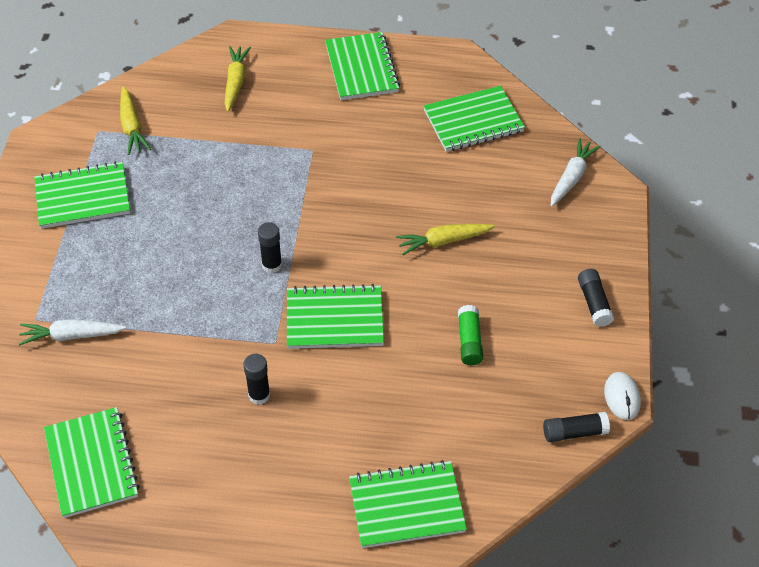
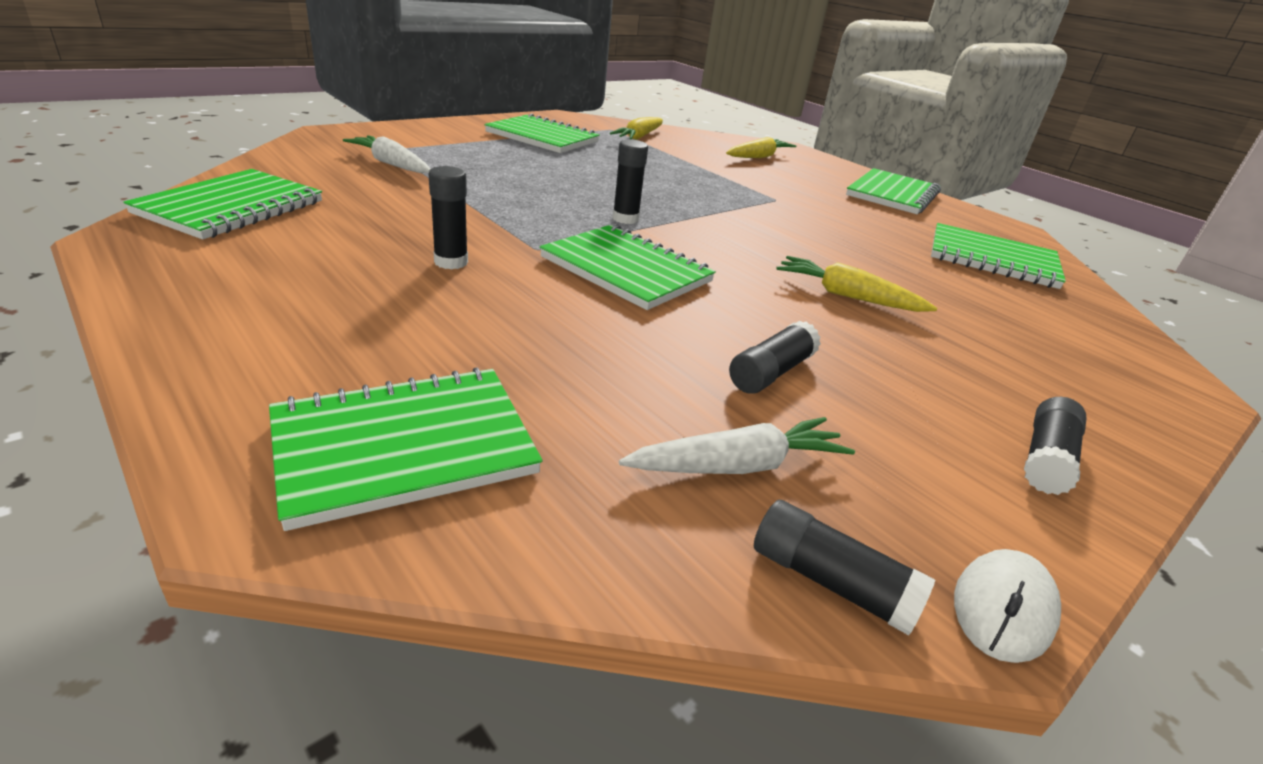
camera: 40 degrees right, 20 degrees down
(406, 506) = (404, 446): green notebook -> green notebook turned 60 degrees counterclockwise
(469, 341) = (771, 372): green glue stick -> black glue stick
(571, 177) = (1109, 345): white carrot -> white carrot (738, 466)

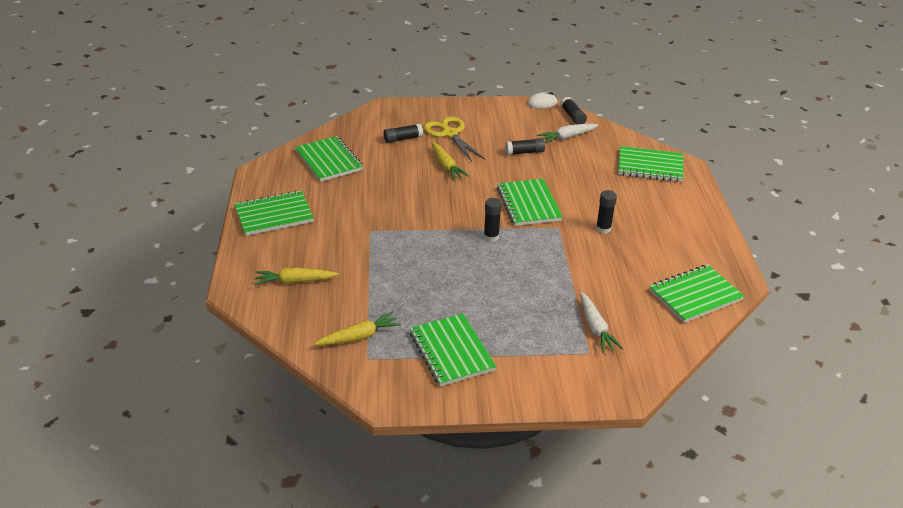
camera: 140 degrees left, 5 degrees up
(738, 466) = (567, 137): white carrot -> white carrot turned 45 degrees counterclockwise
(969, 365) = (449, 133): none -> yellow scissors
(1046, 459) = (478, 112): black glue stick -> black glue stick (403, 139)

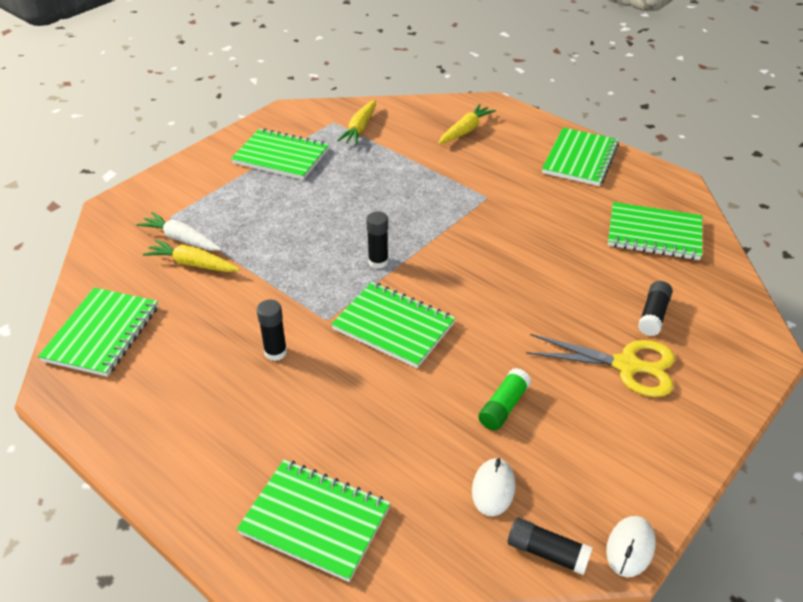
camera: 135 degrees right, 5 degrees up
(446, 166) = (547, 312): yellow carrot -> yellow carrot (193, 264)
(524, 152) = (503, 407): black glue stick -> green glue stick
(567, 137) = (493, 488): white carrot -> white mouse
(650, 166) = (315, 521): green notebook -> green notebook turned 60 degrees clockwise

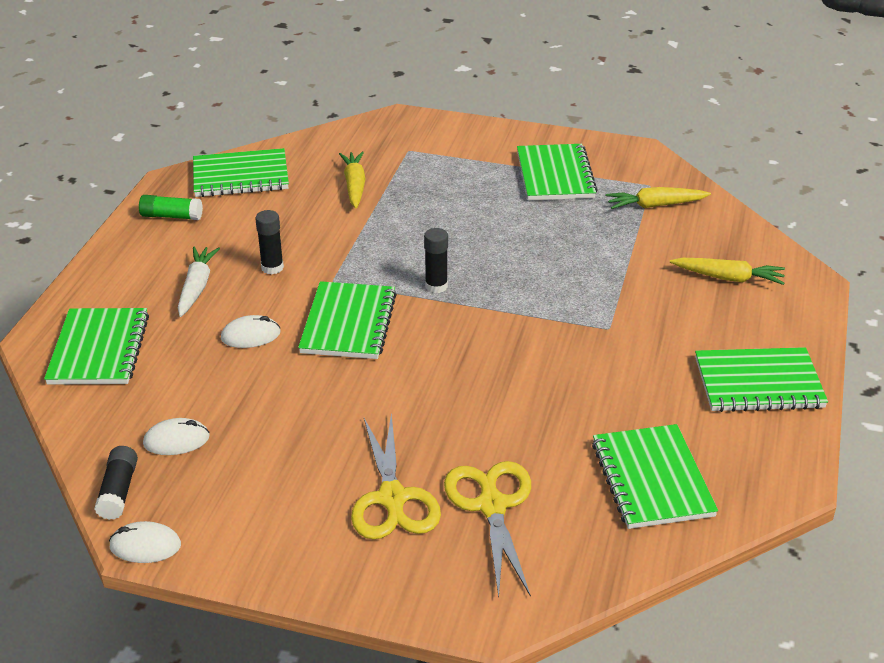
camera: 65 degrees right, 5 degrees down
(181, 239) = (383, 168): white carrot -> white carrot (197, 287)
(369, 395) = (250, 335): none -> white mouse
(503, 407) = (281, 422): green glue stick -> green glue stick (171, 216)
(653, 315) = (491, 505): black glue stick -> yellow scissors

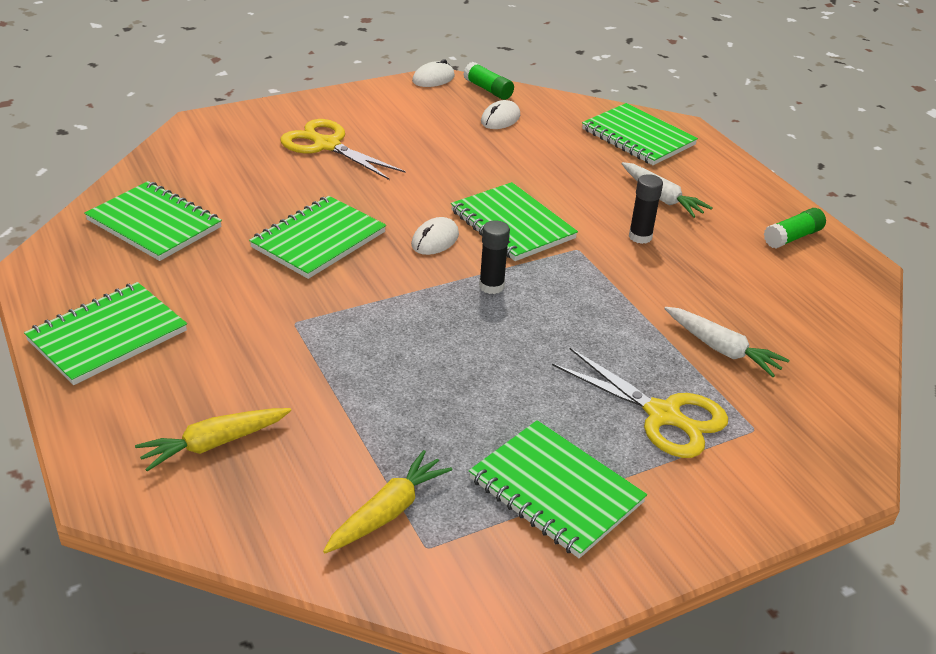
camera: 135 degrees right, 0 degrees up
(119, 491) = (488, 90): black glue stick -> green glue stick
(240, 176) = (827, 302): green notebook -> green notebook (318, 240)
(250, 335) = (564, 186): white mouse -> white mouse (435, 240)
(354, 186) = (721, 349): yellow carrot -> white carrot
(491, 505) = (258, 166): yellow scissors -> yellow scissors (664, 415)

